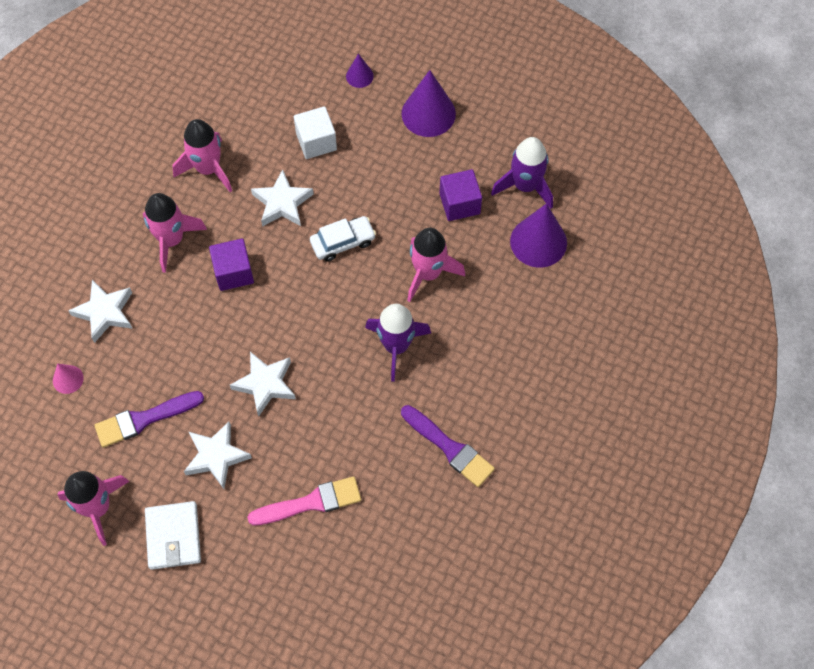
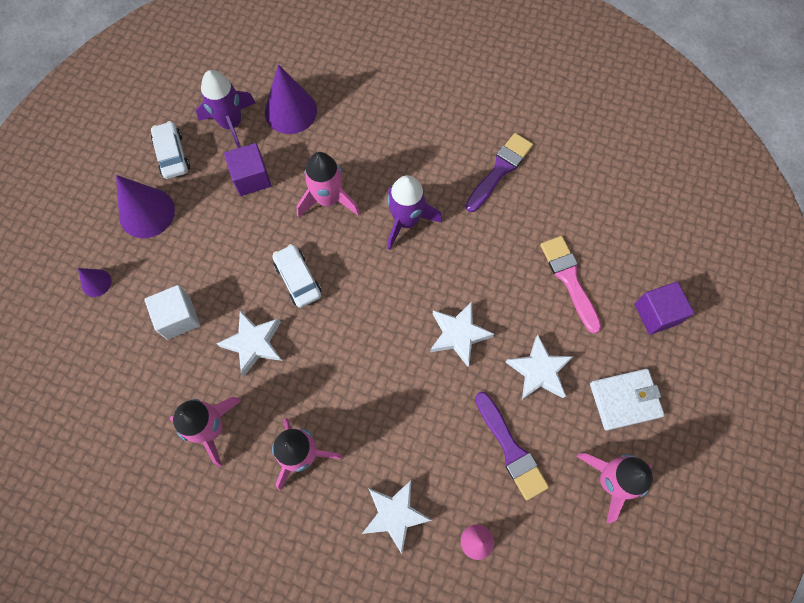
camera: 95 degrees left, 5 degrees up
(233, 272) = (338, 382): purple cube -> purple cube (656, 313)
(491, 133) = (172, 155): none -> white car

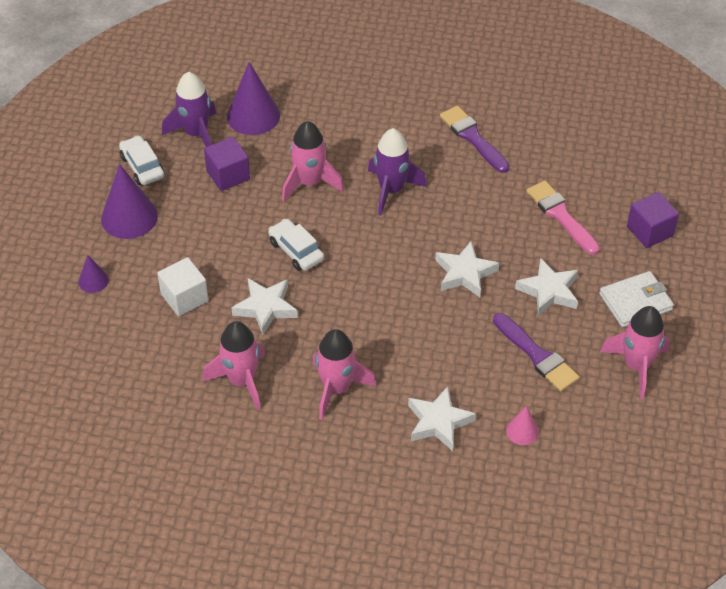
camera: 10 degrees left, 20 degrees down
(500, 170) = (473, 137): purple brush -> purple brush turned 60 degrees counterclockwise

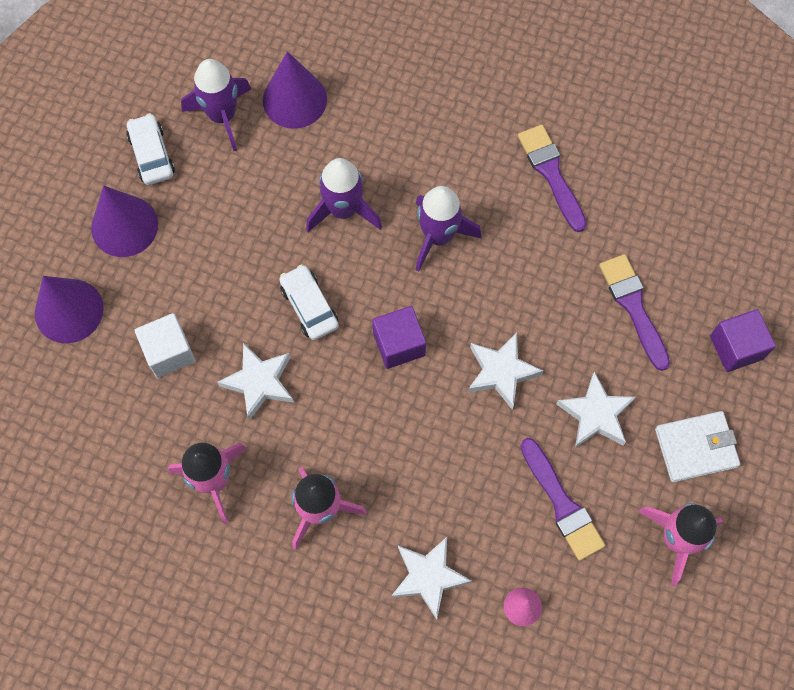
camera: 10 degrees right, 20 degrees up
(93, 281) = (69, 310): purple cone -> purple cone, size x1.94
(228, 175) = (249, 183): purple cube -> purple cube (399, 344)
(309, 183) = (343, 210): pink rocket -> purple rocket
(561, 215) = (633, 307): pink brush -> purple brush

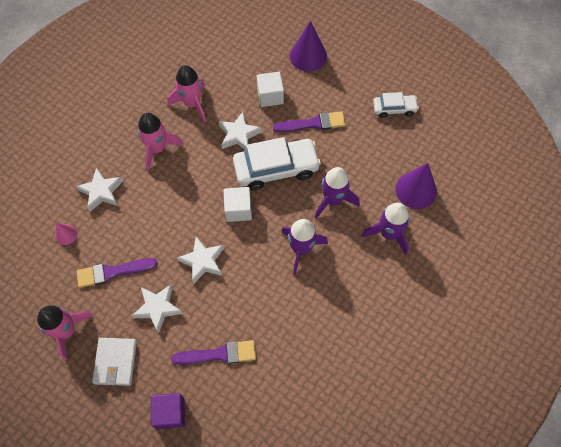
camera: 105 degrees right, 5 degrees down
(124, 226) = (352, 88): purple cone -> none
(222, 116) = (412, 149): purple rocket -> purple rocket (388, 233)
(309, 306) = (276, 168): white car -> white car, size x1.83
(399, 344) = (238, 210): purple cube -> white cube
(551, 174) = (327, 331): purple brush -> purple brush (313, 123)

